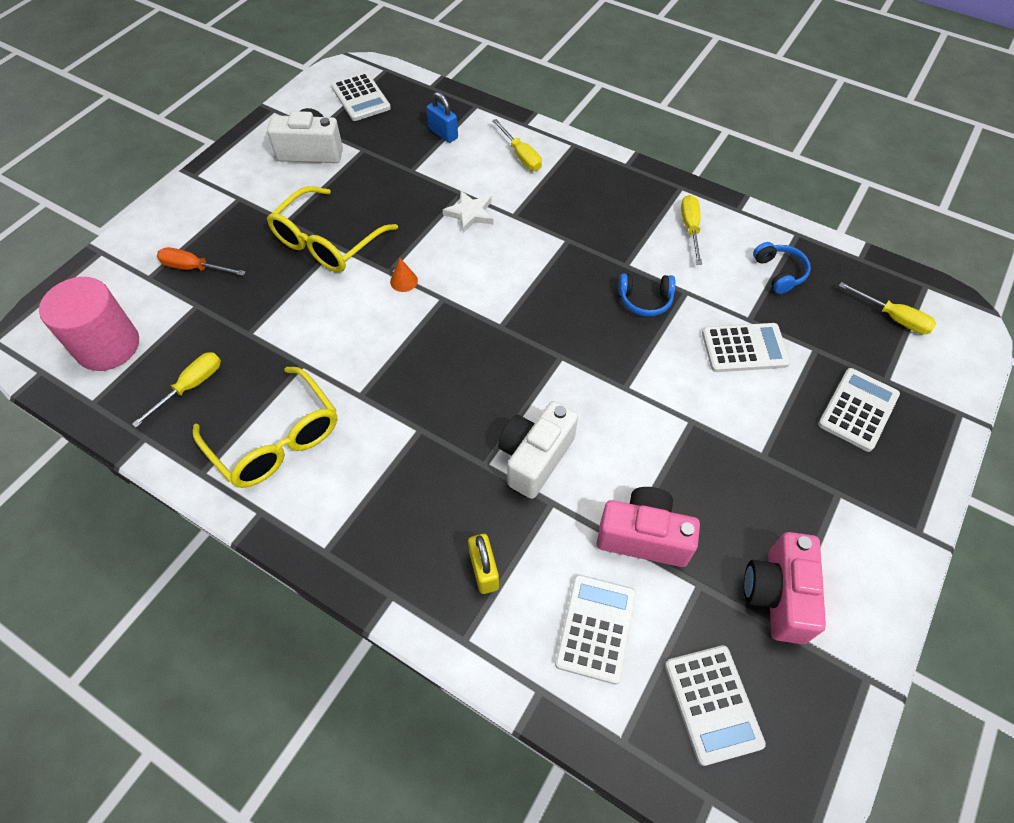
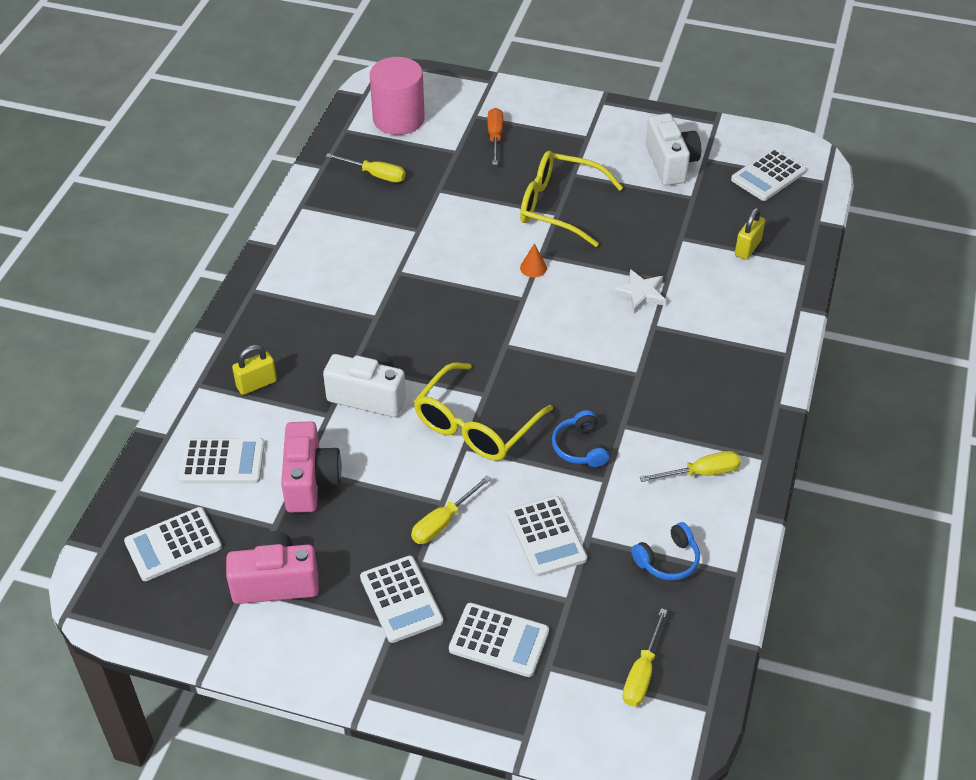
camera: 75 degrees right, 10 degrees down
(276, 440) = (341, 236): yellow glasses -> yellow glasses (475, 426)
(443, 133) = (747, 248): blue padlock -> yellow padlock
(521, 156) = (745, 314): yellow screwdriver -> yellow screwdriver (443, 522)
(807, 479) = (401, 599): none -> white calculator

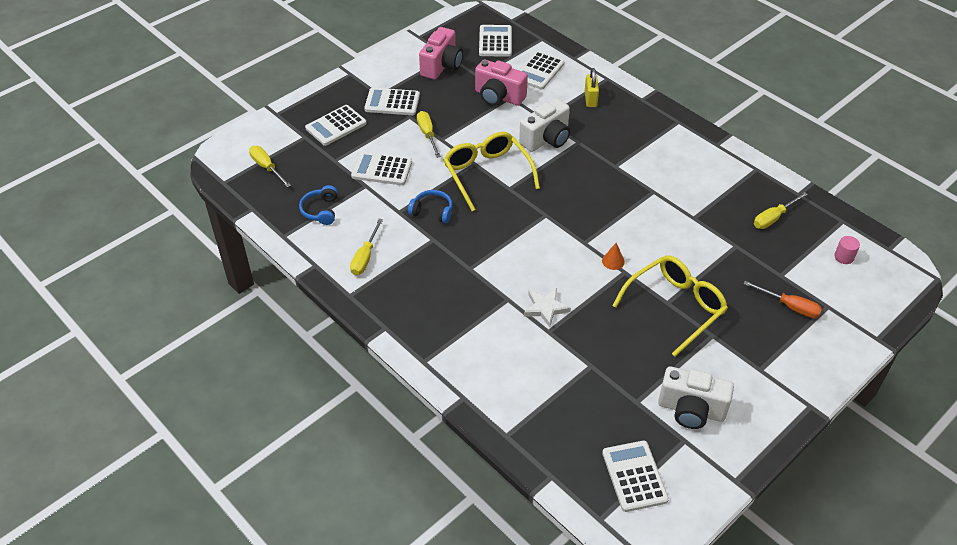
camera: 120 degrees right, 0 degrees up
(398, 119) = (844, 257): pink cylinder -> pink cylinder, size x0.40
(747, 248) = (551, 403): yellow padlock -> none

